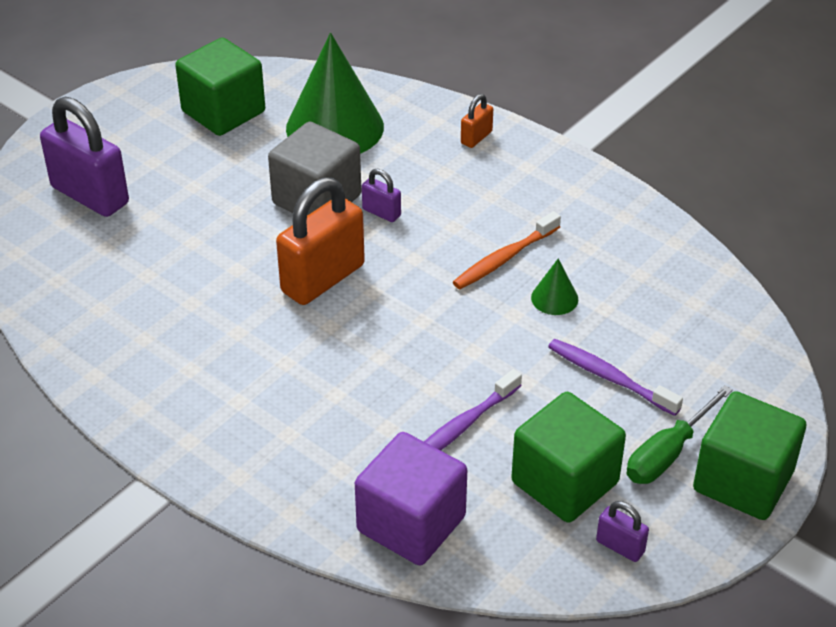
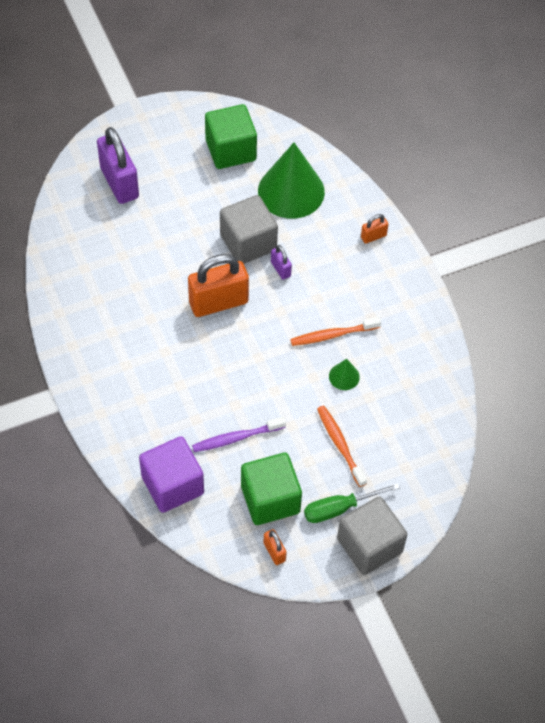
camera: 25 degrees right, 15 degrees up
(610, 378) = (340, 445): purple toothbrush -> orange toothbrush
(620, 546) = (274, 552): purple padlock -> orange padlock
(743, 481) = (369, 545): green cube -> grey cube

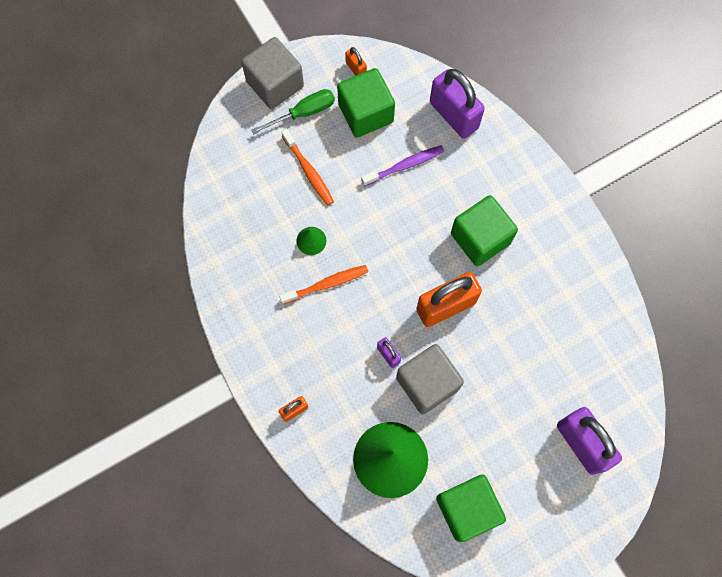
camera: 175 degrees right, 15 degrees up
(171, 358) = (480, 238): none -> green cube
(172, 485) = (453, 115): purple cube -> purple padlock

